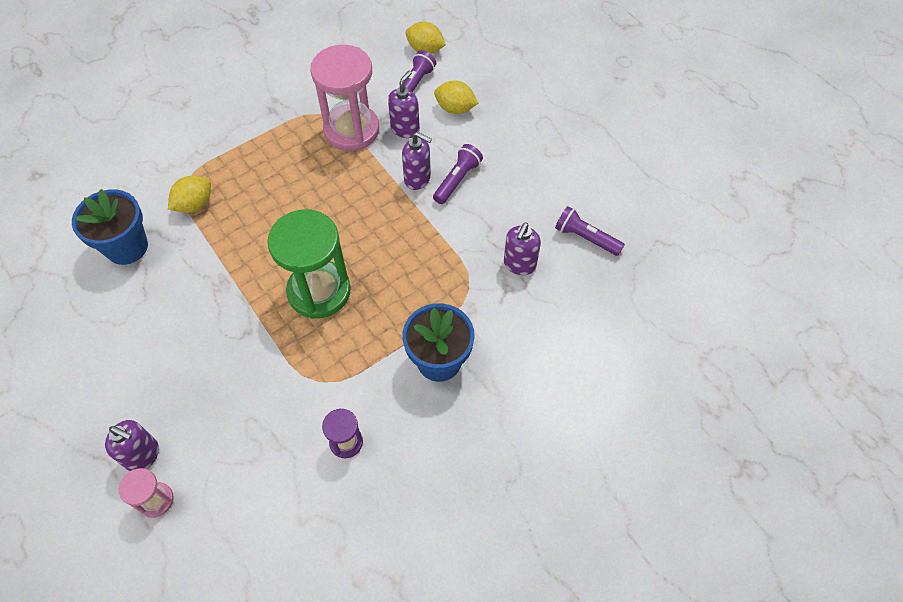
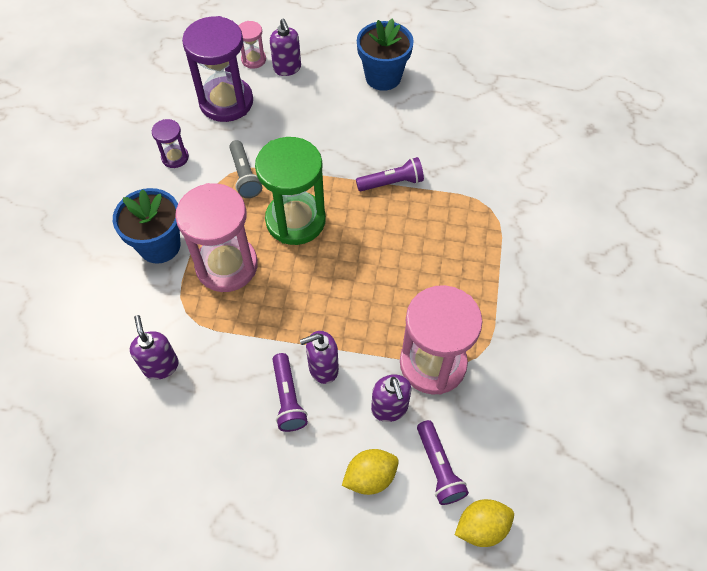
camera: 135 degrees right, 0 degrees up
(127, 247) = (460, 142): blue flower pot -> blue flower pot (383, 77)
(143, 456) = (287, 68): purple soap dispenser -> purple soap dispenser turned 90 degrees counterclockwise
(194, 204) = (461, 201): yellow lemon -> none
(239, 467) = (226, 102): none -> purple hourglass
(311, 367) = (245, 176): none -> grey flashlight
(406, 299) = (226, 265): none -> pink hourglass
(585, 238) = (120, 441): purple flashlight -> purple flashlight (392, 183)

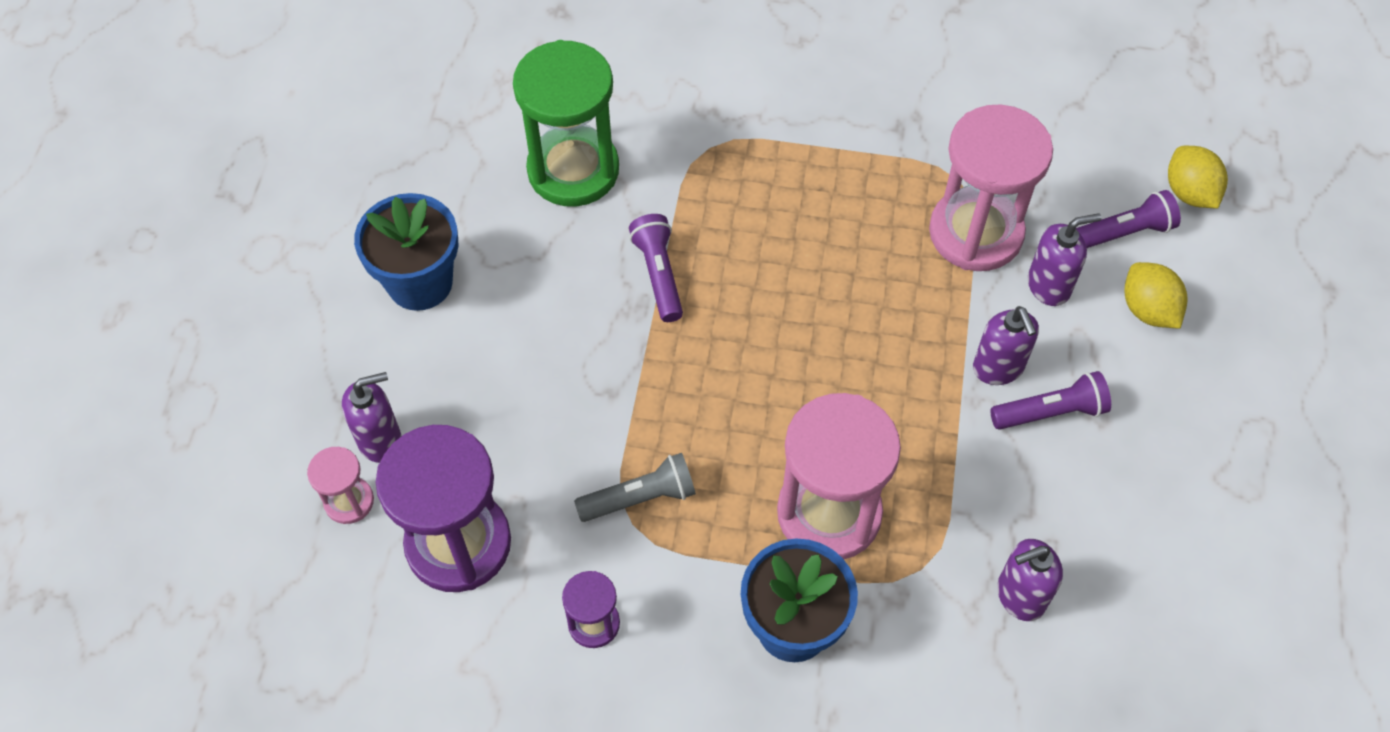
camera: 90 degrees left, 0 degrees up
(295, 220) = (735, 413): green hourglass -> green hourglass (573, 170)

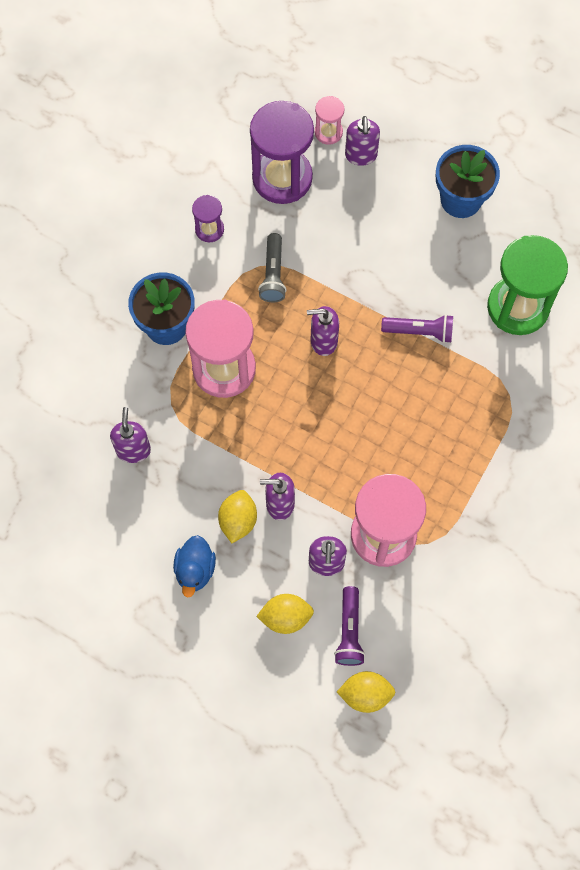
camera: 110 degrees right, 10 degrees up
(725, 392) = (323, 341): none -> purple soap dispenser
(1050, 412) = (238, 521): purple flashlight -> yellow lemon
(1150, 442) = (195, 570): none -> blue duck

